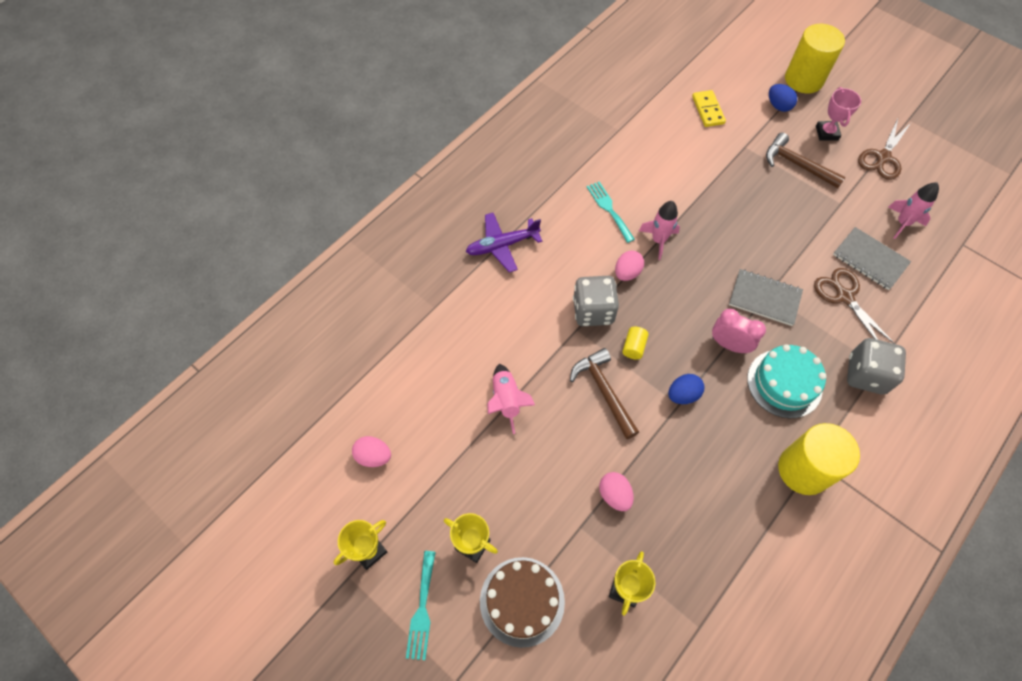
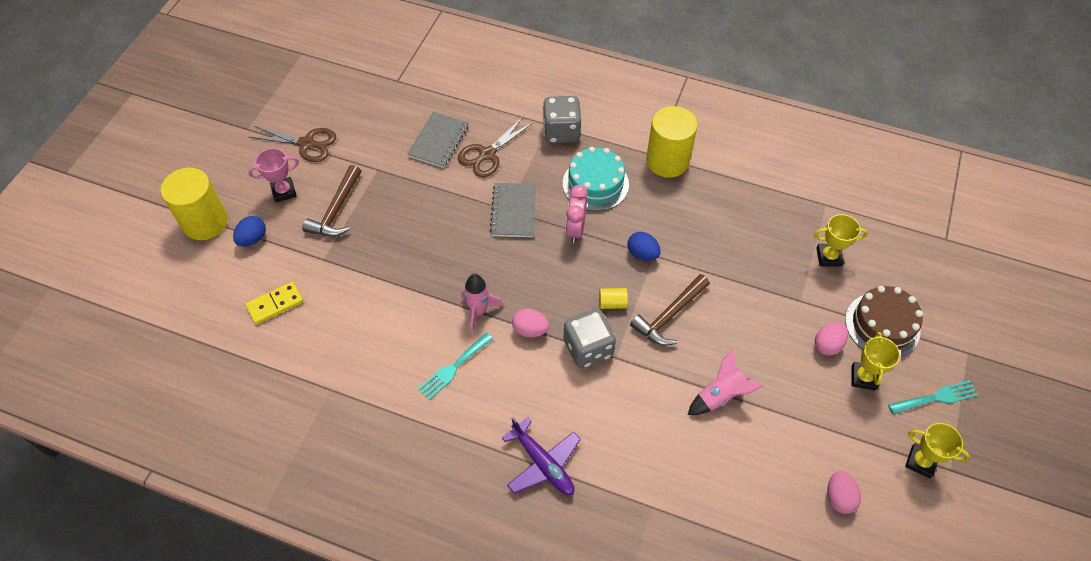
camera: 110 degrees left, 5 degrees down
(614, 495) = (760, 283): pink egg -> pink egg (827, 345)
(902, 223) = (387, 122): pink rocket -> none

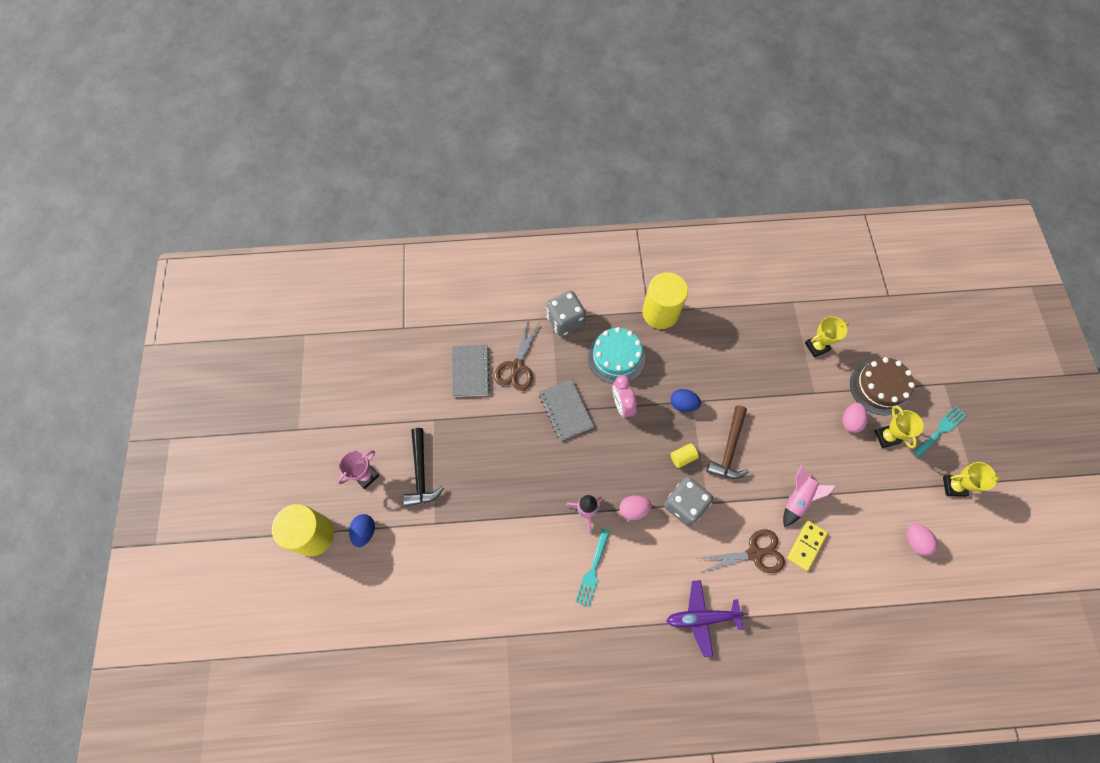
camera: 25 degrees left, 10 degrees up
(275, 304) = (418, 583): yellow domino -> yellow domino (806, 545)
(307, 144) = (360, 421): brown scissors -> brown scissors (755, 553)
(336, 210) = (421, 473): brown hammer -> black hammer
(543, 463) = (701, 618): purple plane -> purple plane turned 150 degrees clockwise

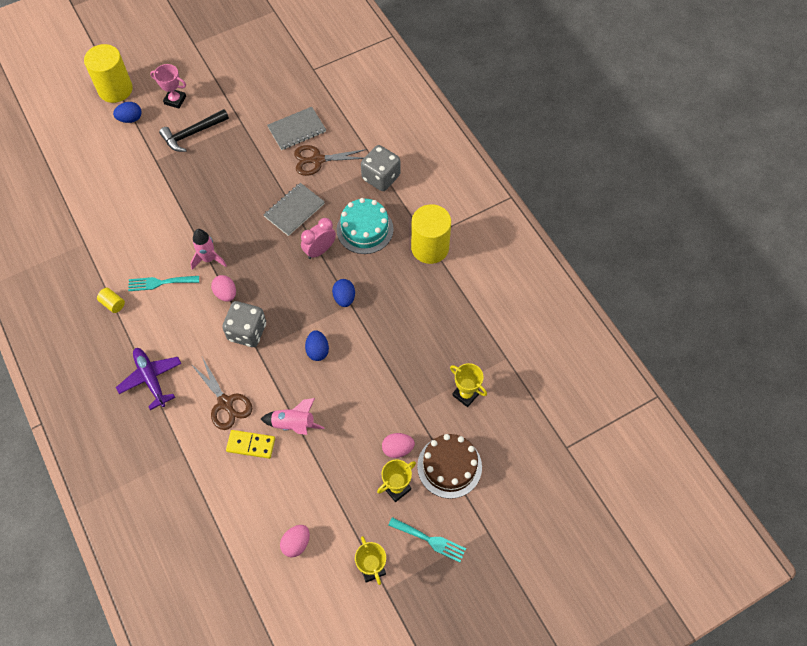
camera: 65 degrees right, 5 degrees down
(682, 457) = (291, 315): yellow cylinder -> yellow cylinder (113, 304)
(729, 449) = (317, 350): brown hammer -> blue egg

